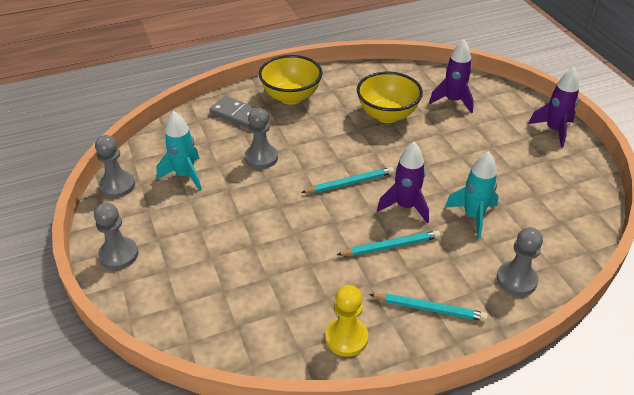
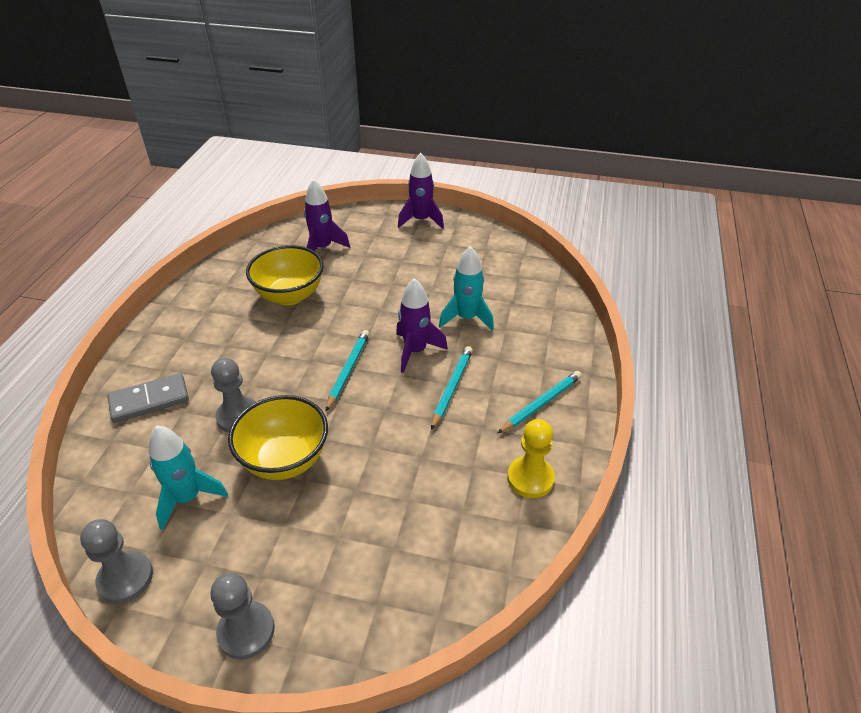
camera: 55 degrees left, 0 degrees up
(291, 97) = (177, 344): yellow bowl -> yellow bowl (285, 460)
(516, 280) = (553, 335): grey pawn -> none

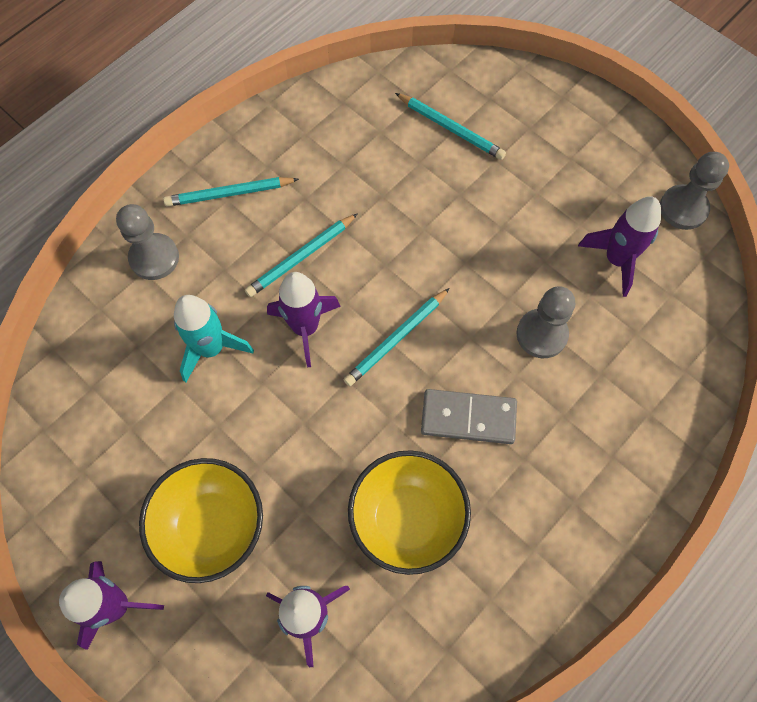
camera: 150 degrees left, 25 degrees up
(149, 400) = (636, 410): grey domino -> grey domino (468, 418)
(188, 498) = (616, 260): turquoise rocket -> purple rocket
(246, 631) = (594, 124): grey pawn -> grey pawn (154, 258)
(285, 460) = (512, 256): yellow bowl -> yellow bowl (212, 527)
(398, 547) = (451, 128): none -> turquoise pencil
(530, 478) = (303, 130): yellow pawn -> none

